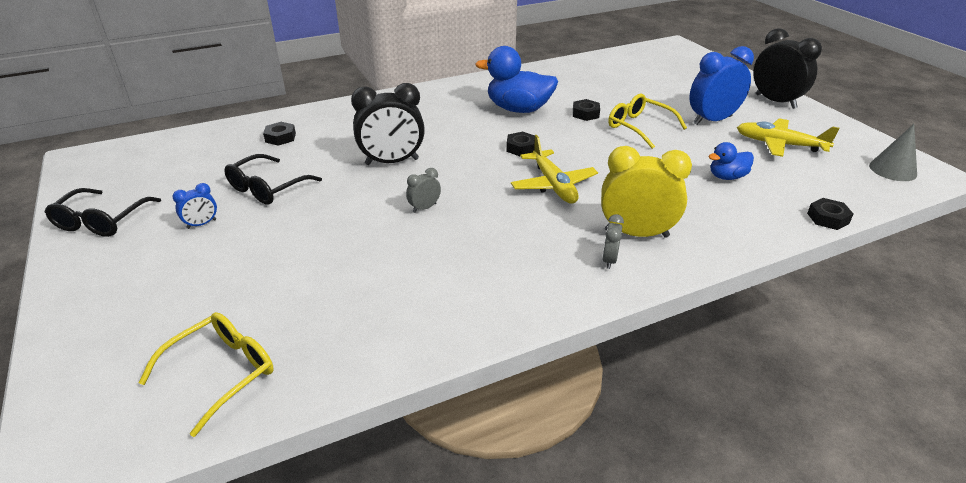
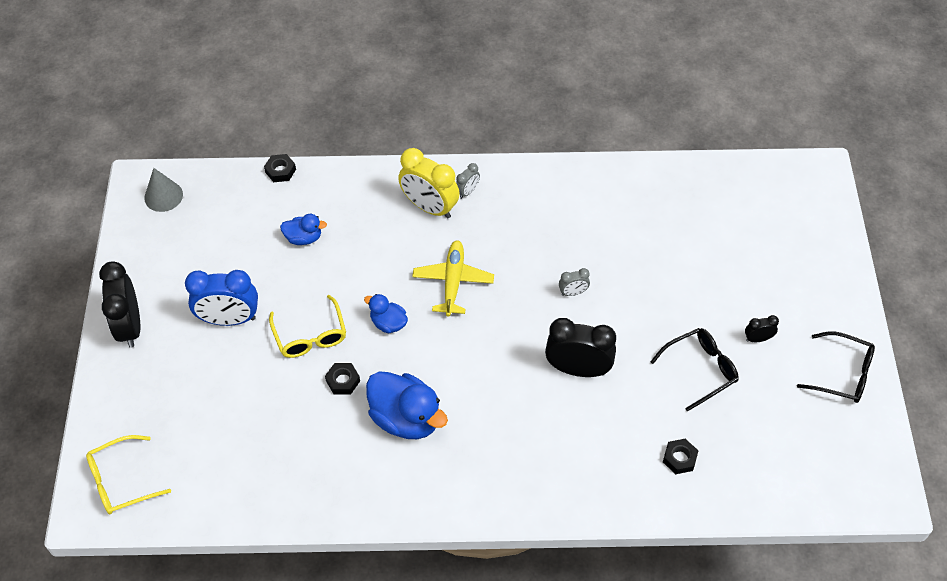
camera: 155 degrees left, 20 degrees up
(101, 221) = (842, 374): black glasses -> black glasses turned 75 degrees clockwise
(202, 224) = (758, 339): blue clock -> black clock
(222, 373) = (740, 194): yellow glasses -> yellow glasses (121, 481)
(521, 148) = (447, 345): black nut -> none
(584, 147) = (388, 323): none -> blue duck
(780, 144) = (212, 260): yellow plane -> none

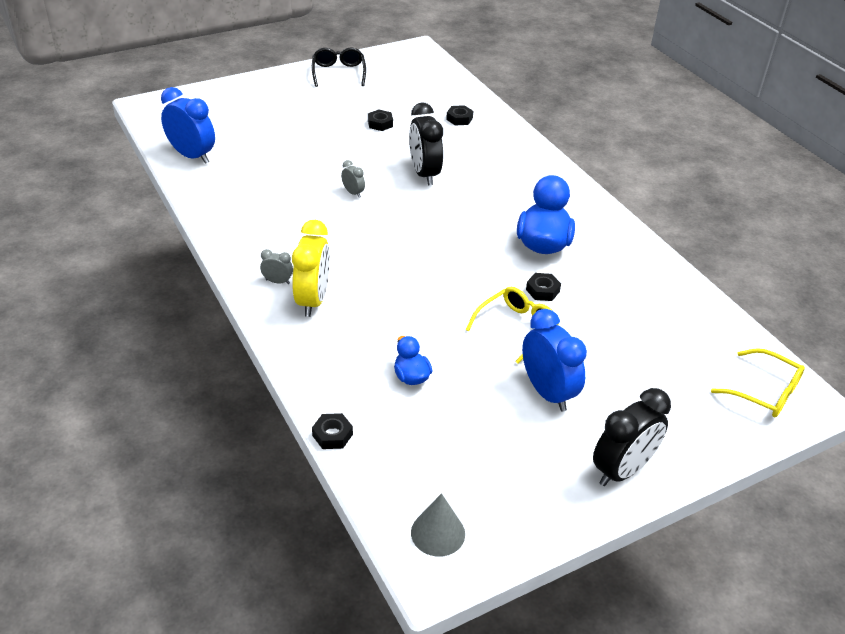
camera: 120 degrees left, 15 degrees down
(388, 323) = (463, 283): blue duck -> none
(453, 282) = (390, 259): yellow plane -> none
(700, 184) = (192, 156): none -> blue clock
(700, 370) = (380, 123): black glasses -> black nut
(758, 339) = (334, 106): black clock -> none

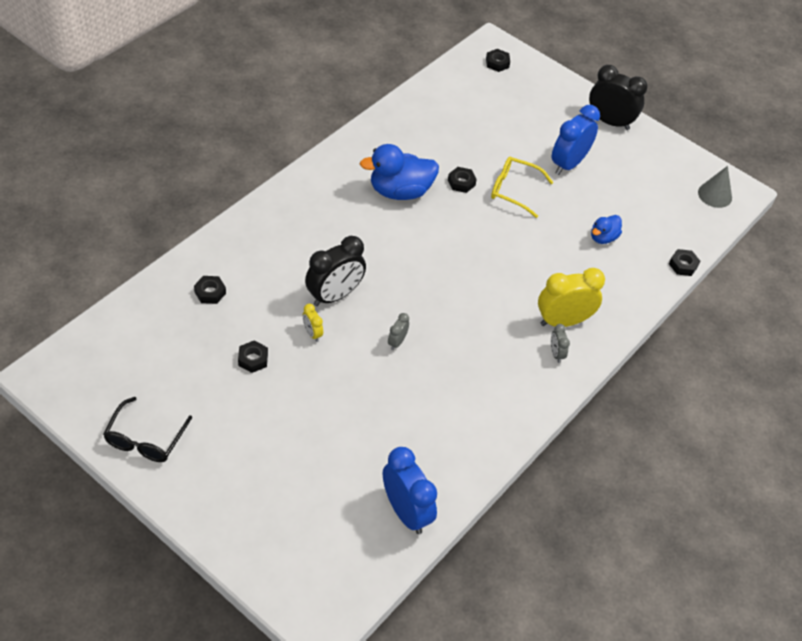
camera: 115 degrees left, 10 degrees up
(192, 156) = (406, 512): blue clock -> blue clock turned 135 degrees clockwise
(338, 73) = (145, 439): black glasses -> black glasses turned 45 degrees counterclockwise
(389, 154) = (312, 333): none -> yellow clock
(764, 392) = (497, 63): yellow glasses -> black nut

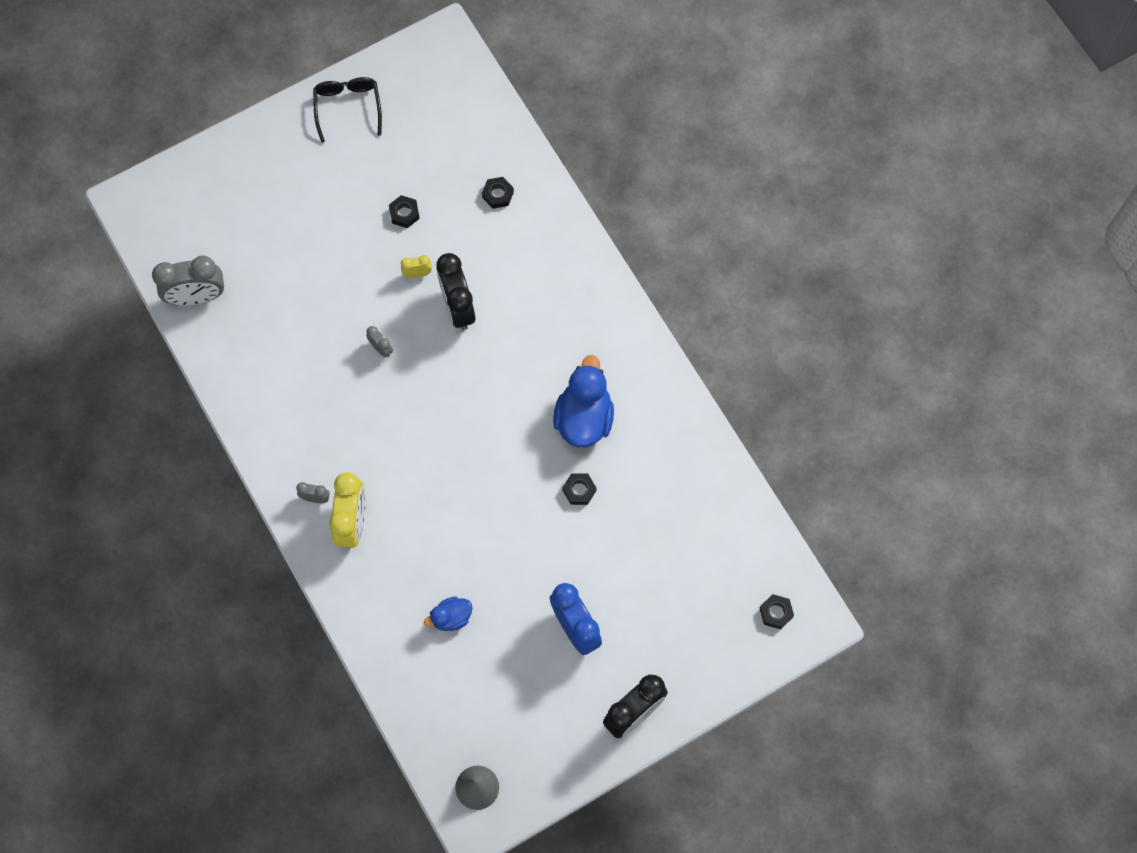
camera: 115 degrees right, 20 degrees up
(145, 439) = (348, 107): black glasses -> black glasses turned 45 degrees clockwise
(406, 512) = (197, 297): blue clock -> grey clock
(514, 190) = (551, 545): yellow glasses -> none
(603, 238) = (451, 617): blue duck -> blue duck turned 90 degrees counterclockwise
(683, 265) = (385, 691): black nut -> none

